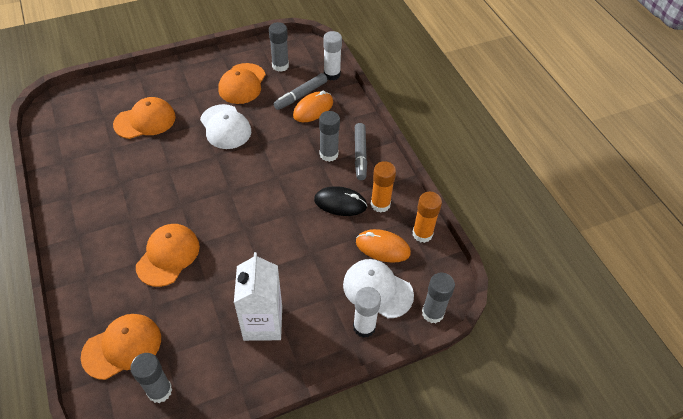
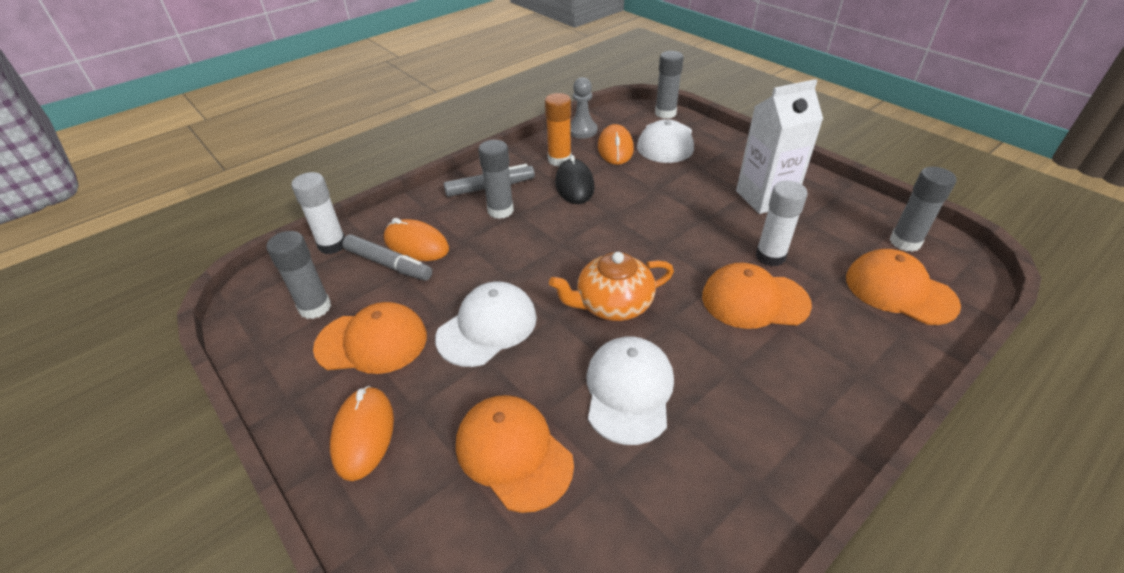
camera: 105 degrees left, 10 degrees down
(148, 170) = (629, 391): none -> white cap
(188, 77) = (363, 434): none -> orange mouse
(209, 184) = (612, 304): none -> orange teapot
(364, 327) = (711, 142): white glue stick -> white glue stick (770, 256)
(422, 234) = (582, 130): orange glue stick -> grey pawn

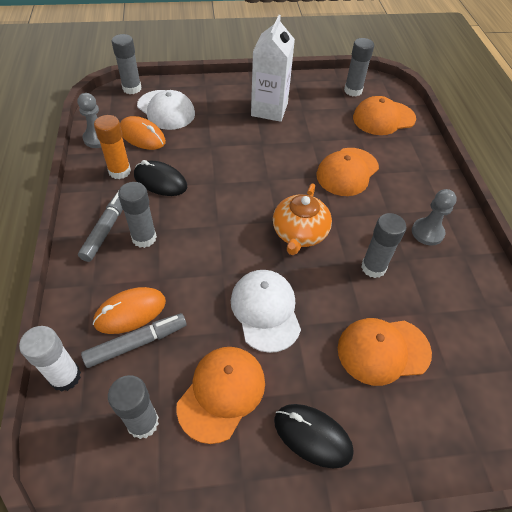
camera: 60 degrees left, 10 degrees up
(363, 434) = (312, 436): orange mouse -> black mouse
(629, 391) = (373, 267): white cap -> grey glue stick
(747, 424) = (427, 232): none -> grey pawn
(770, 256) = (319, 142): white glue stick -> none

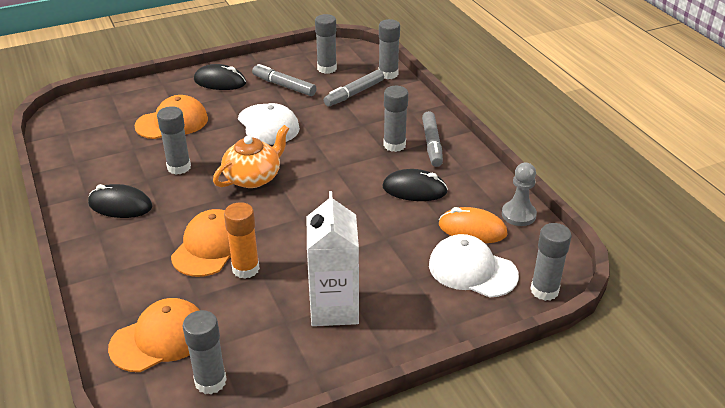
camera: 165 degrees right, 15 degrees down
(65, 377) = (388, 74): white glue stick -> grey glue stick
(119, 171) = (463, 189): orange glue stick -> orange glue stick (245, 269)
(130, 312) = (370, 105): orange mouse -> none
(221, 393) = (284, 86): orange cap -> grey marker
(299, 233) = (253, 177): orange teapot -> orange teapot turned 45 degrees clockwise
(427, 232) = (120, 205): grey pawn -> black mouse

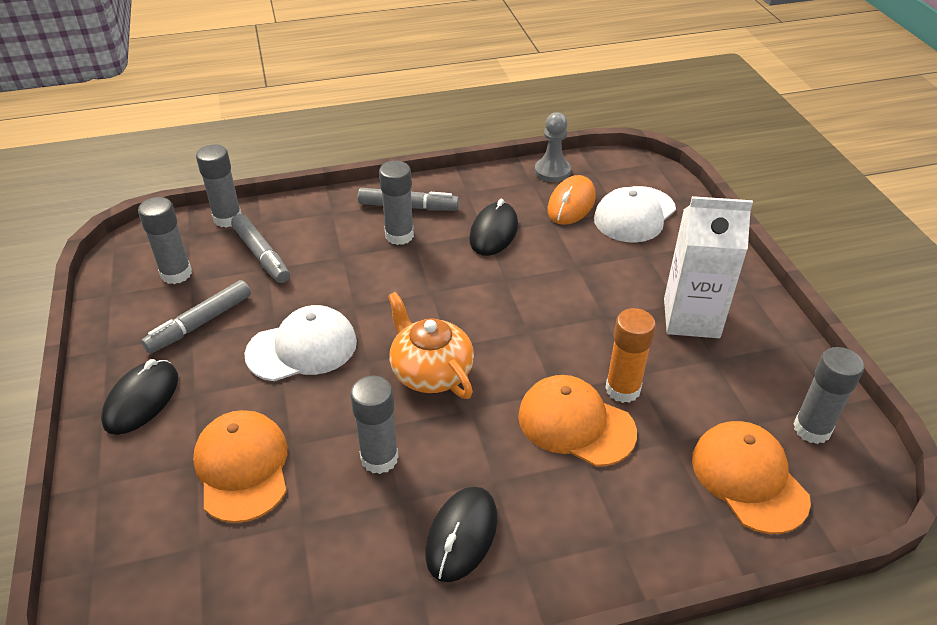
camera: 80 degrees left, 5 degrees up
(544, 290) = (665, 178): grey glue stick -> none

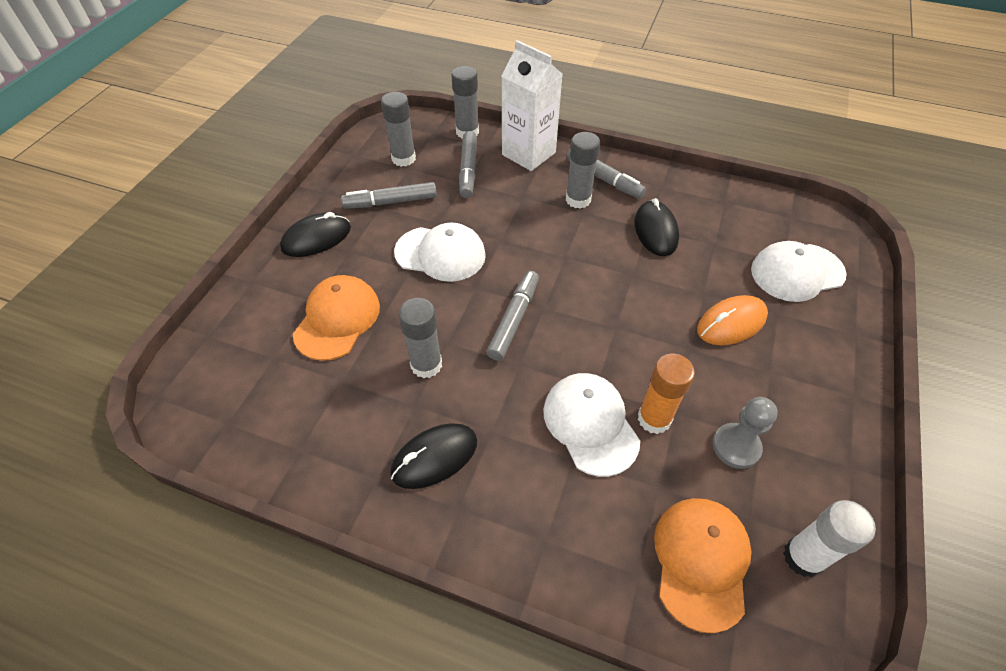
camera: 35 degrees right, 10 degrees up
(431, 371) = (514, 319): orange teapot -> grey marker
(493, 232) = (655, 231): black mouse -> black mouse turned 60 degrees counterclockwise
(552, 171) = (751, 200): grey pawn -> grey pawn (736, 446)
(571, 204) = (745, 236): orange mouse -> orange mouse (731, 323)
(576, 424) = (590, 424): orange cap -> white cap
(691, 318) = (771, 391): white carton -> white carton (528, 154)
(812, 429) = (803, 557): grey glue stick -> white glue stick

